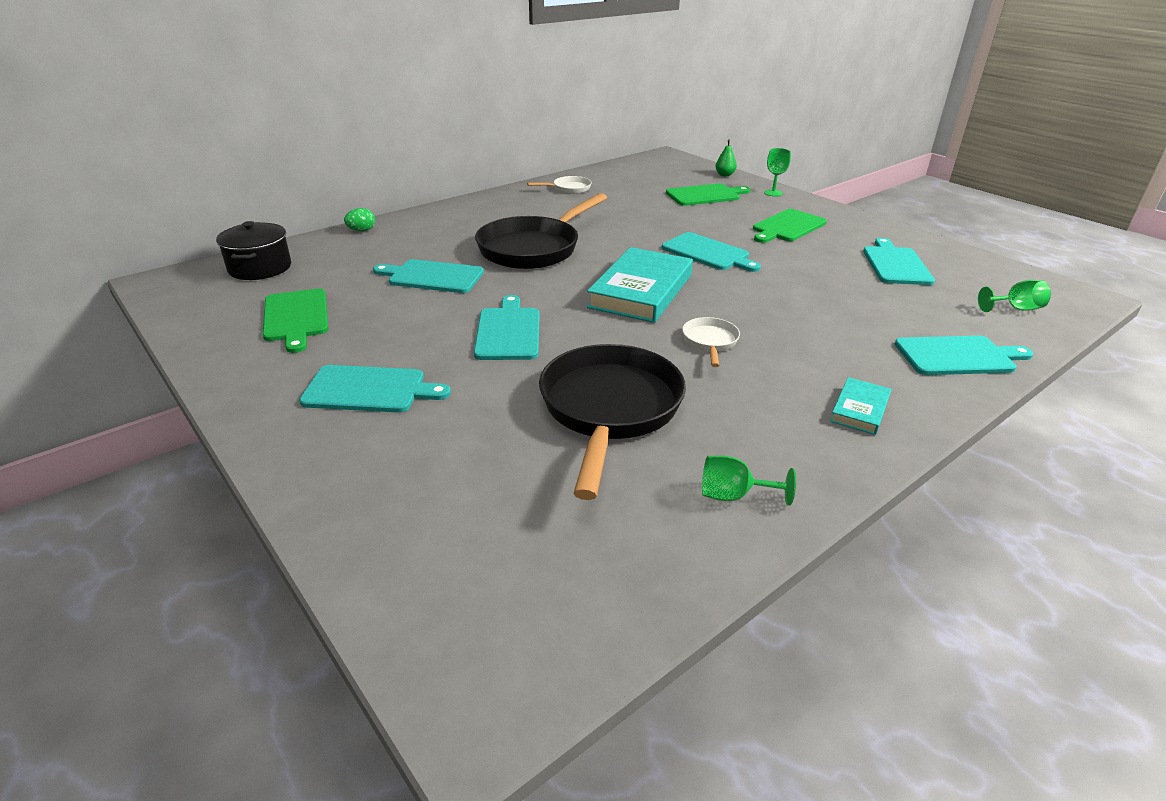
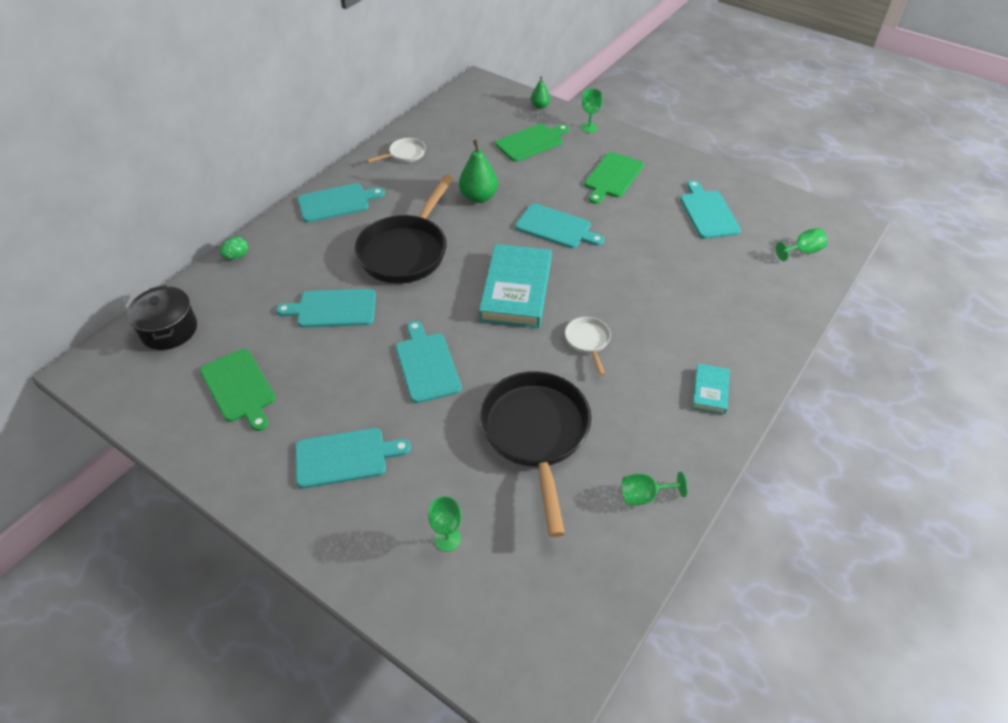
camera: 15 degrees left, 15 degrees up
(446, 487) = (447, 539): none -> green goblet
(631, 223) = (478, 197): none -> green pear
(958, 356) = (768, 317): turquoise cutting board -> turquoise cutting board (336, 202)

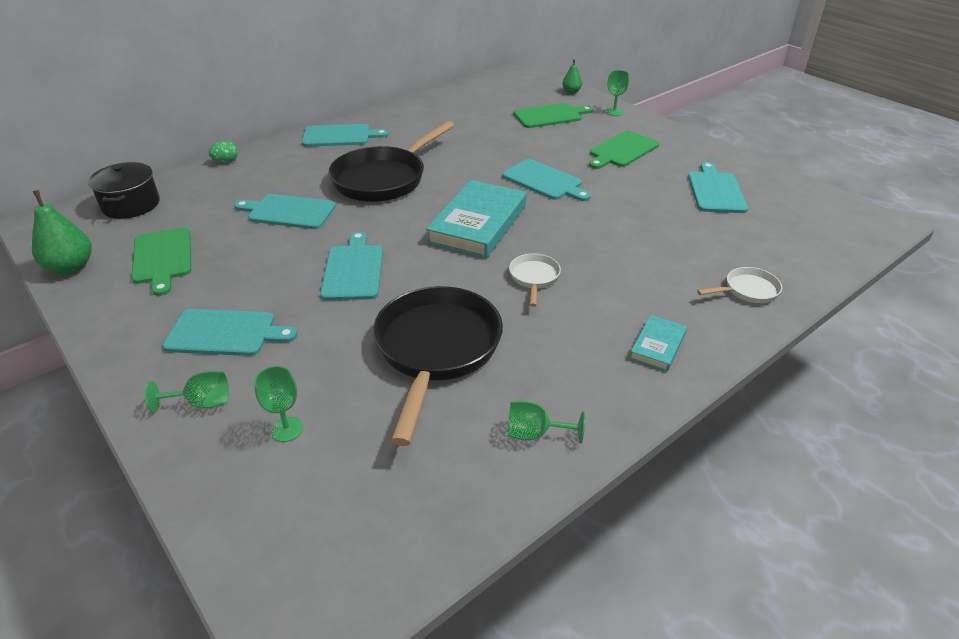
camera: 15 degrees right, 10 degrees down
(404, 154) = (423, 110): white pan -> white pan (747, 290)
(478, 197) = (477, 149): green pear -> green pear (71, 267)
(802, 251) = (816, 237): green goblet -> green goblet (202, 403)

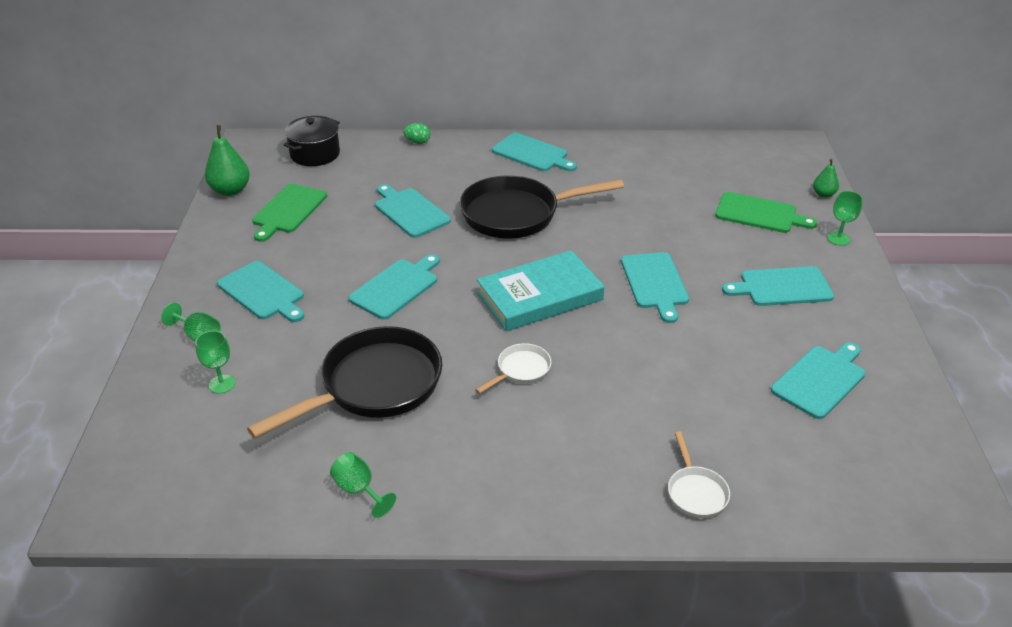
camera: 40 degrees right, 0 degrees up
(622, 150) = (782, 287): green cutting board -> turquoise cutting board
(657, 346) = (540, 487): turquoise book -> none
(747, 290) = (695, 492): white pan -> white pan turned 60 degrees clockwise

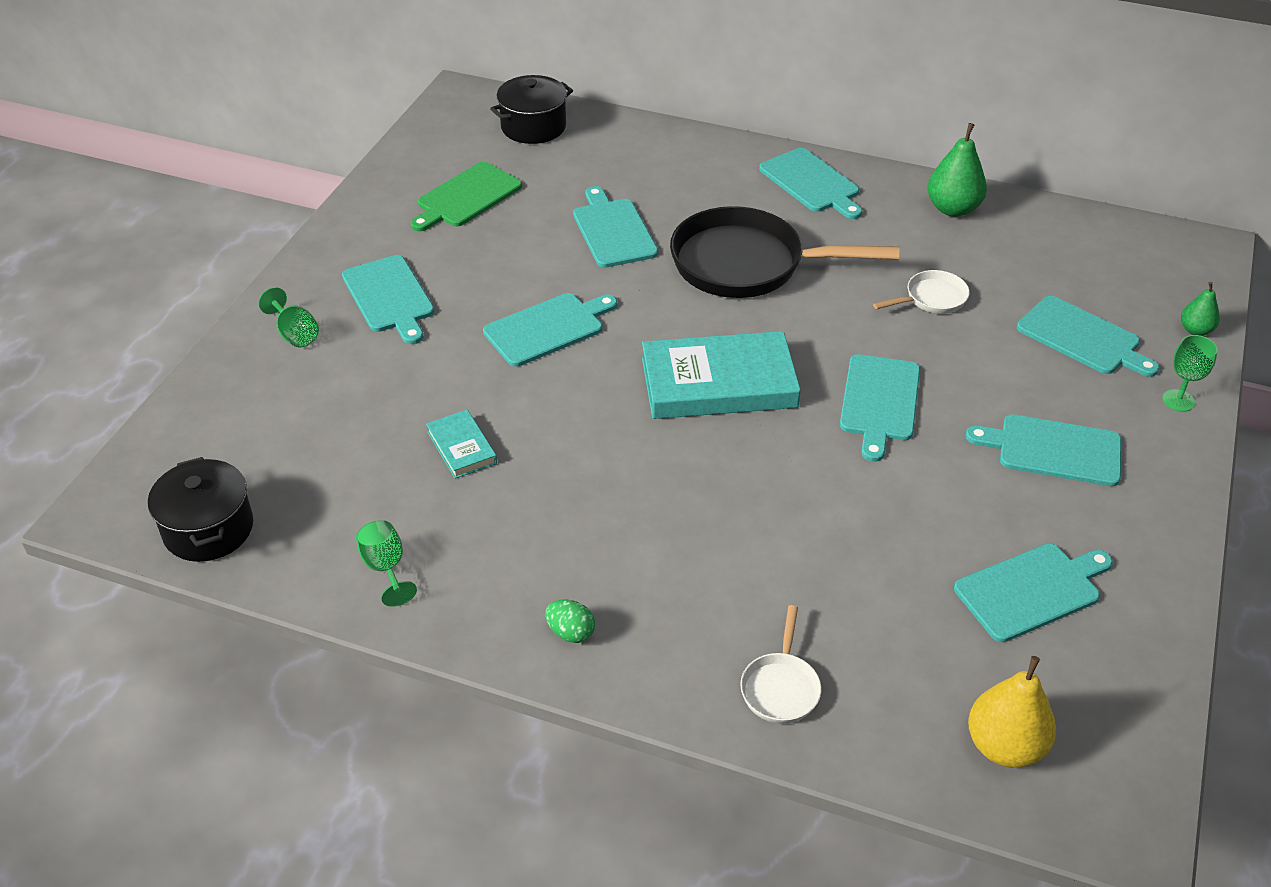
camera: 20 degrees right, 5 degrees up
(196, 500) = (208, 529): none -> black pot
(222, 384) = (294, 400): green goblet -> none
(230, 190) = (411, 155): green pear -> green pear (953, 209)
(374, 386) = (461, 447): black pan -> turquoise book
(417, 142) = (669, 136): green egg -> green egg (570, 632)
(520, 370) = (645, 474): white pan -> white pan (931, 299)
(759, 214) = (1082, 338): green cutting board -> turquoise cutting board
(863, 487) = (1005, 746): none -> yellow pear

